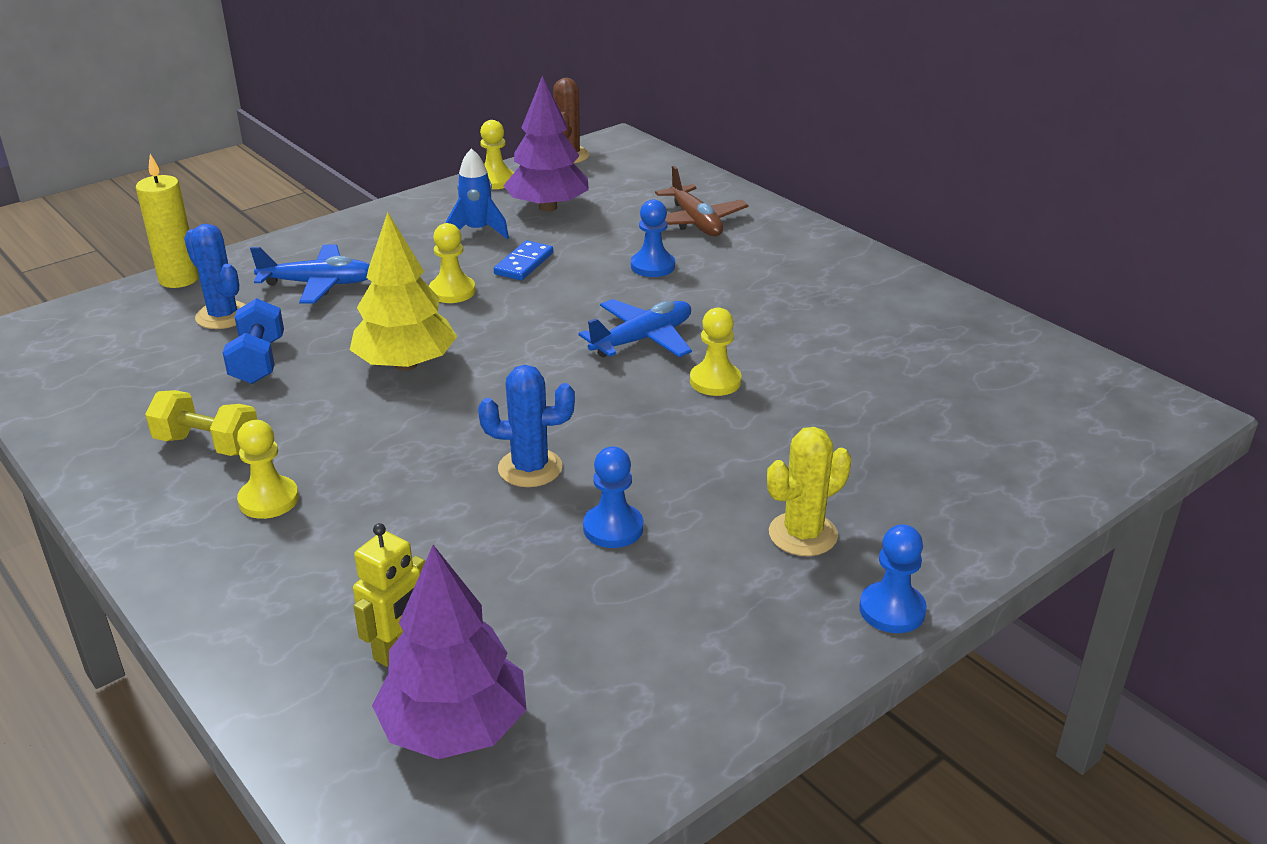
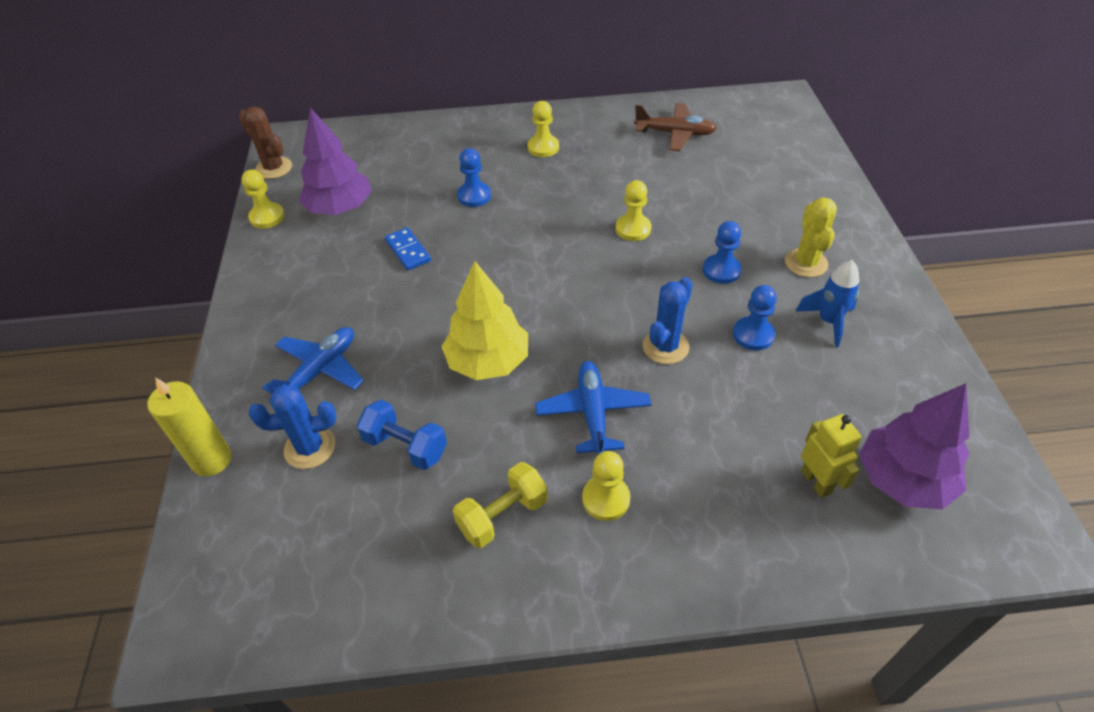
camera: 55 degrees left, 15 degrees up
(452, 291) = (409, 301): yellow pawn -> yellow pawn (543, 147)
(477, 231) = (334, 255): blue rocket -> blue rocket (828, 321)
(642, 340) = (560, 238): blue plane -> blue plane (593, 413)
(695, 222) = (437, 155): brown plane -> brown plane (675, 133)
(892, 610) = (886, 261): blue pawn -> blue pawn (721, 270)

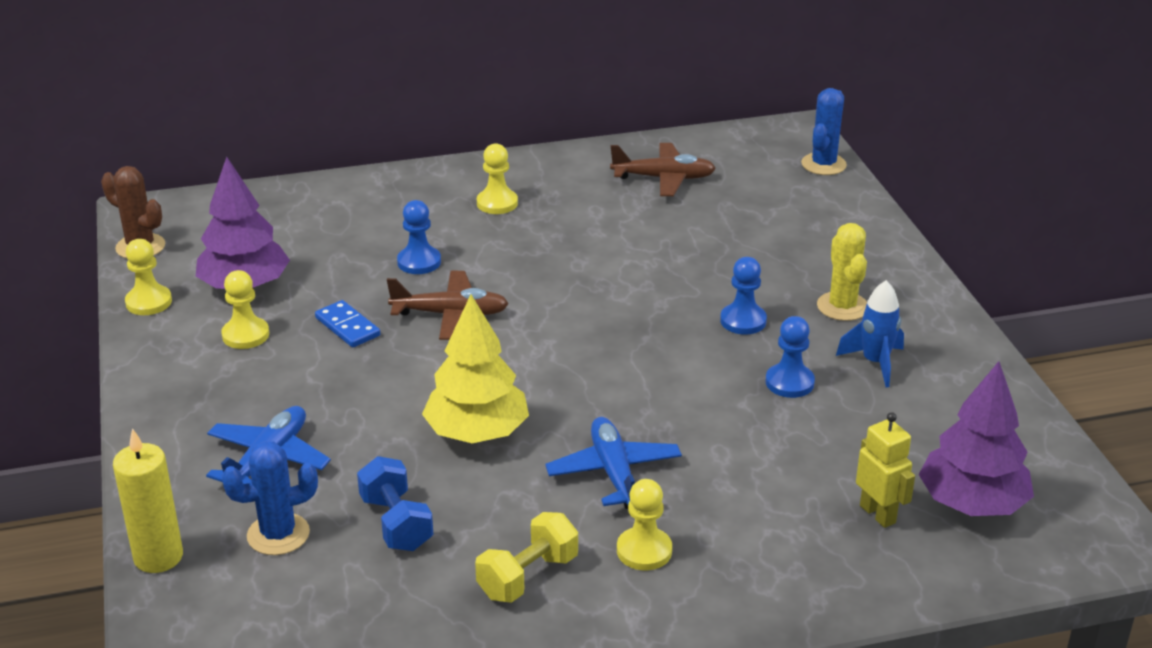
camera: 10 degrees left, 15 degrees down
(405, 446) = (396, 523): blue dumbbell -> blue dumbbell turned 45 degrees clockwise
(489, 246) = (450, 314): none -> brown plane
(633, 229) = (628, 285): yellow pawn -> yellow pawn (245, 335)
(665, 347) = (688, 402): blue cactus -> blue cactus (823, 164)

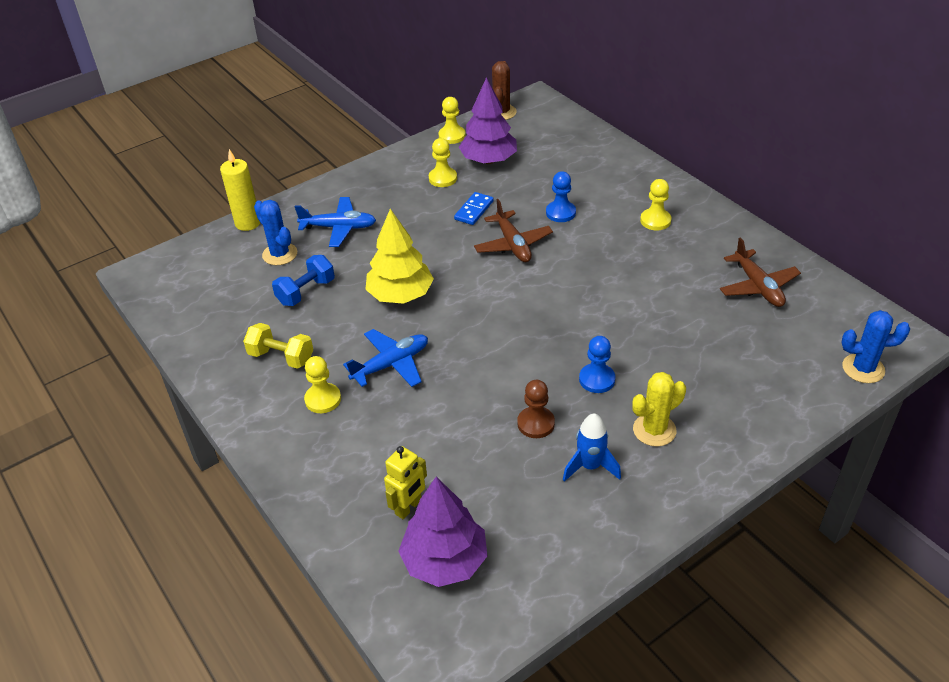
camera: 70 degrees right, 10 degrees up
(789, 382) = (536, 423): blue pawn -> brown pawn

